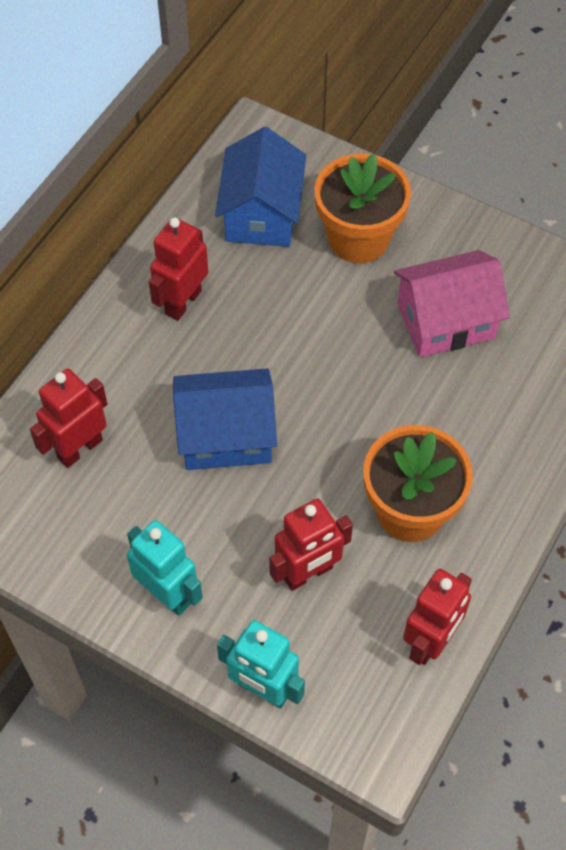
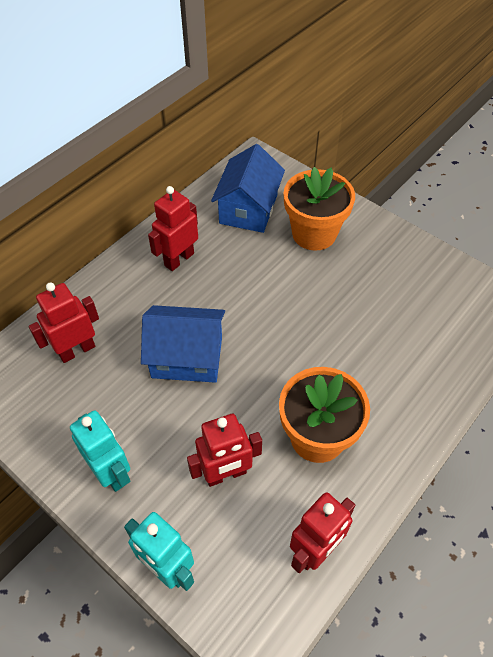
camera: 10 degrees right, 5 degrees down
(446, 321) = (368, 298): pink house -> none

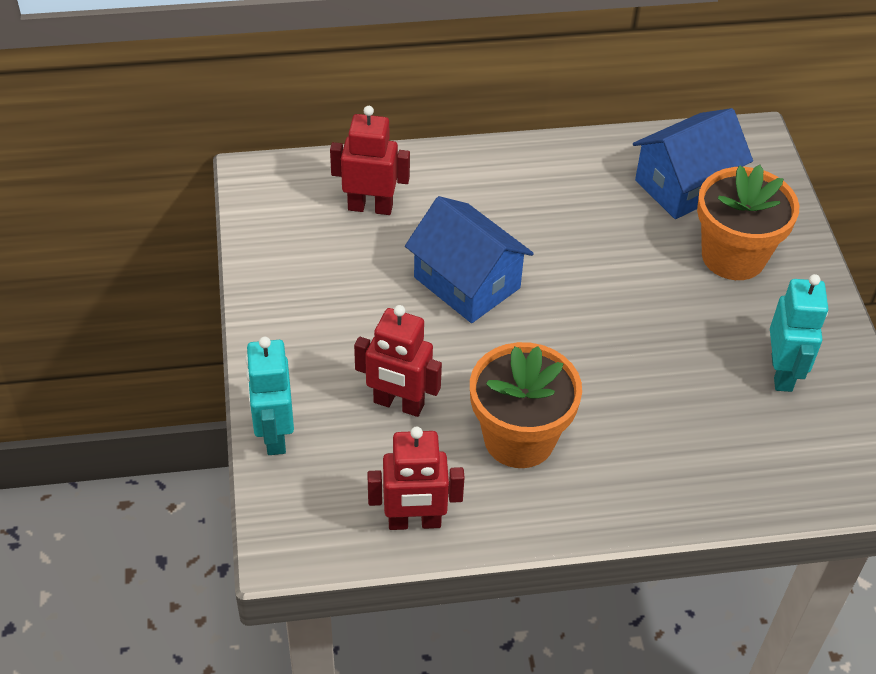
camera: 40 degrees right, 5 degrees down
(111, 472) = (301, 329): turquoise robot -> turquoise robot (782, 373)
(179, 259) = (553, 188): red robot -> none

